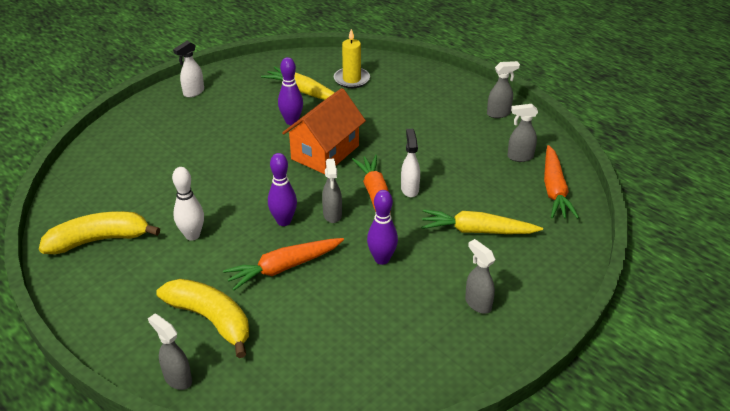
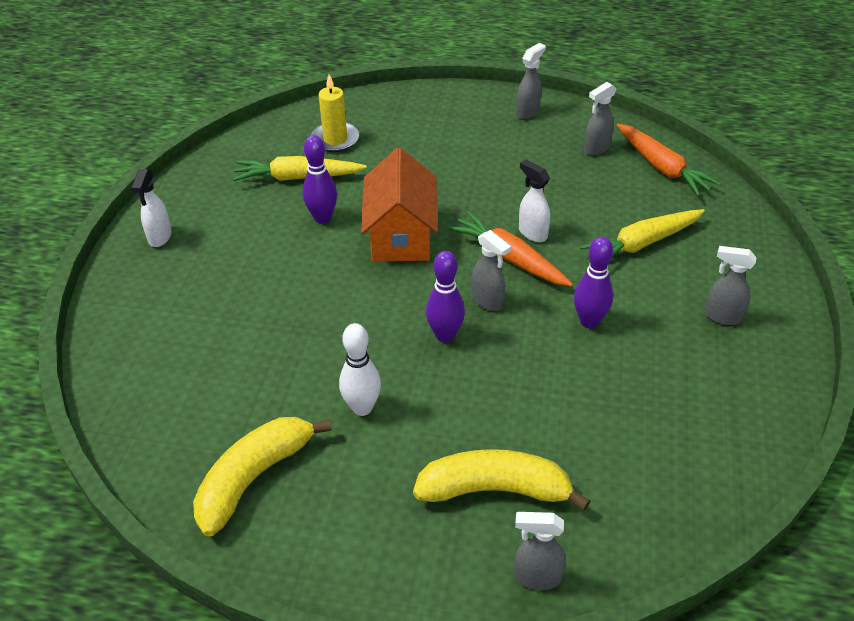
camera: 35 degrees left, 5 degrees up
(283, 268) = (504, 387): orange carrot -> none

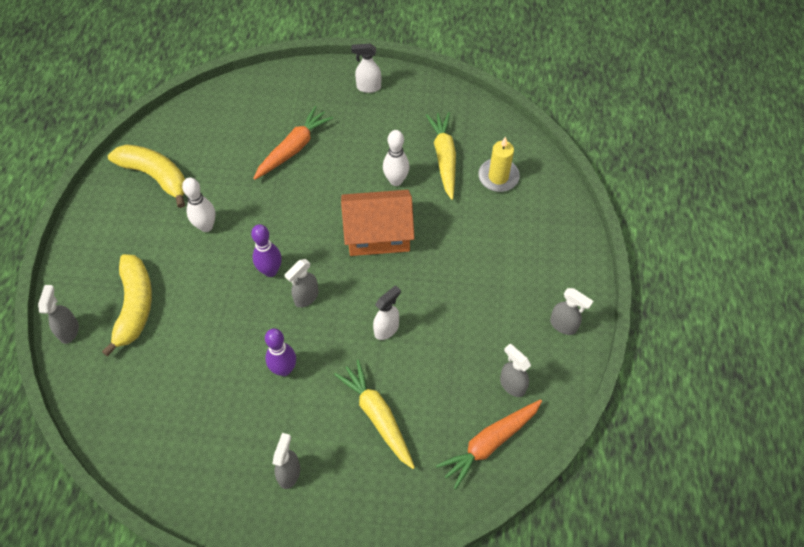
camera: 85 degrees right, 15 degrees up
(322, 218) = (396, 180): purple bowling pin -> white bowling pin
(508, 258) = (355, 311): orange carrot -> orange carrot (293, 148)

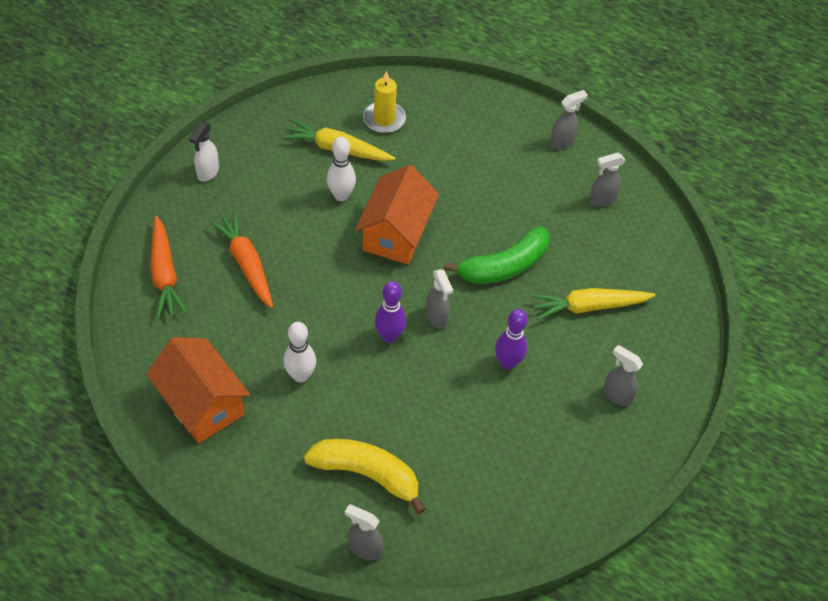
camera: 70 degrees left, 5 degrees down
(155, 176) = (202, 404): yellow banana -> orange house
(387, 329) = (503, 266): white spray bottle -> green banana
(489, 443) = (648, 238): orange carrot -> orange carrot (165, 274)

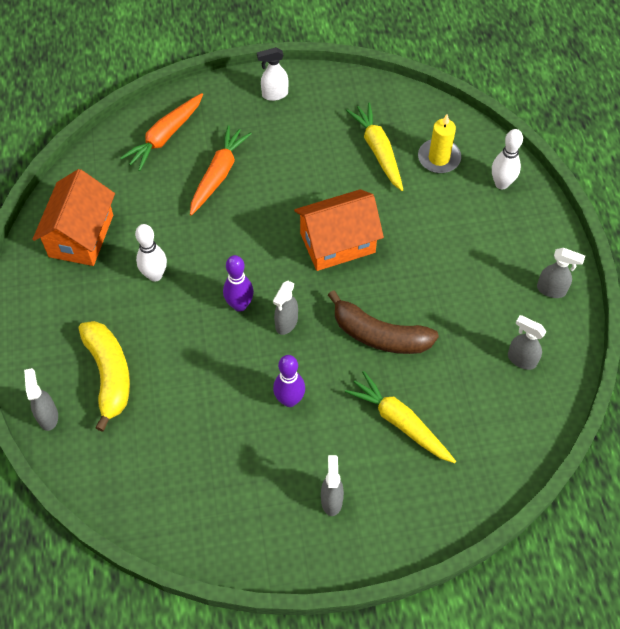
camera: 55 degrees right, 5 degrees up
(341, 195) = (337, 184): white bowling pin -> white bowling pin (501, 184)
(503, 266) = (379, 335): green banana -> brown banana

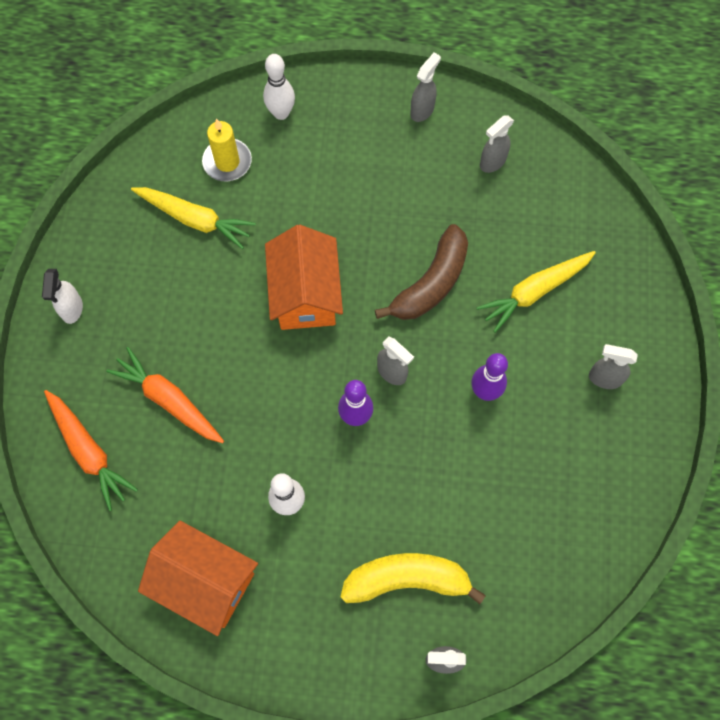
camera: 75 degrees left, 10 degrees up
(378, 150) = (195, 219): yellow carrot -> yellow carrot turned 150 degrees counterclockwise

